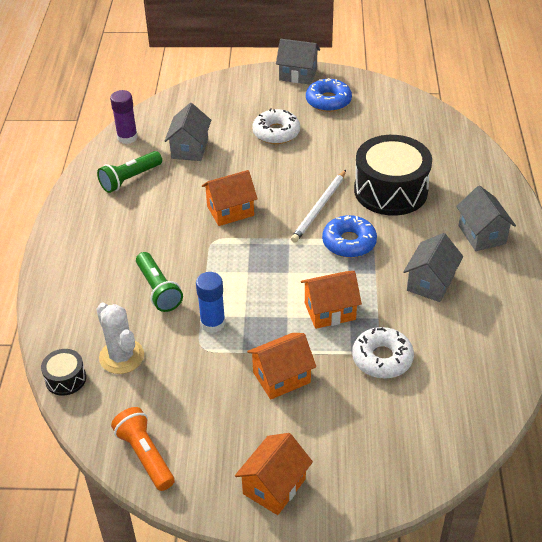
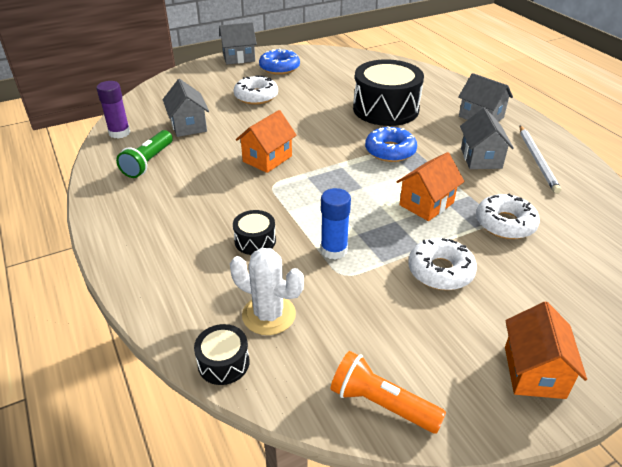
camera: 30 degrees left, 5 degrees down
(158, 290) = (255, 241): green flashlight -> black drum
(281, 377) = (440, 271): orange house -> white donut
(319, 208) = (342, 135): white pencil -> white pencil (537, 160)

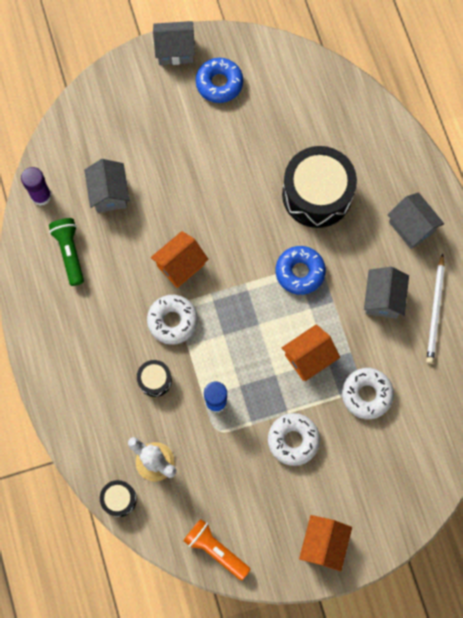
camera: 10 degrees right, 35 degrees up
(148, 162) = (69, 252): green flashlight -> green flashlight turned 135 degrees clockwise
(256, 96) = (184, 145): white donut -> white donut (172, 321)

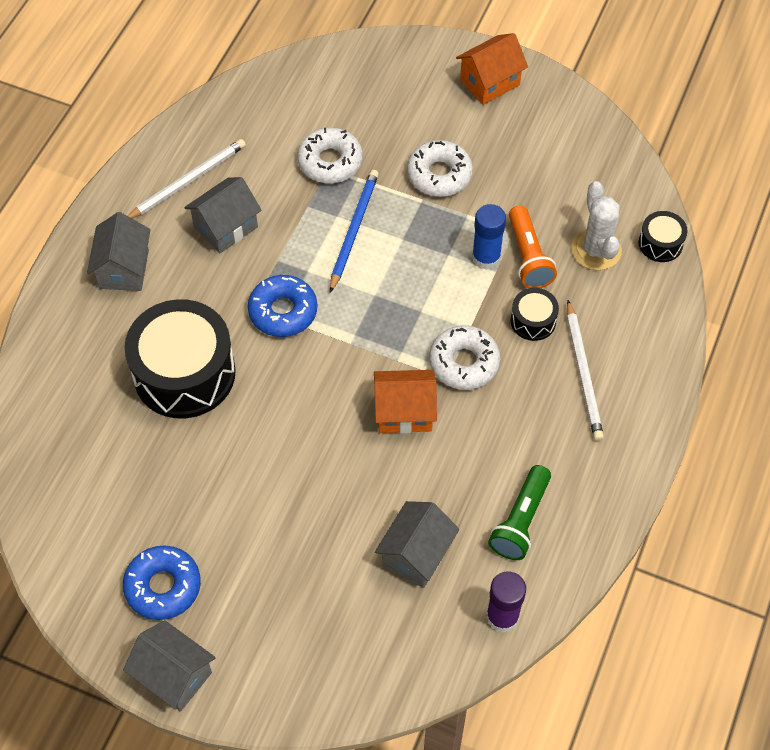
camera: 140 degrees left, 15 degrees down
(100, 368) = (583, 373): none -> white pencil
(215, 549) = (597, 143): orange flashlight -> orange flashlight (528, 257)
(308, 357) = (354, 230): orange house -> blue pencil

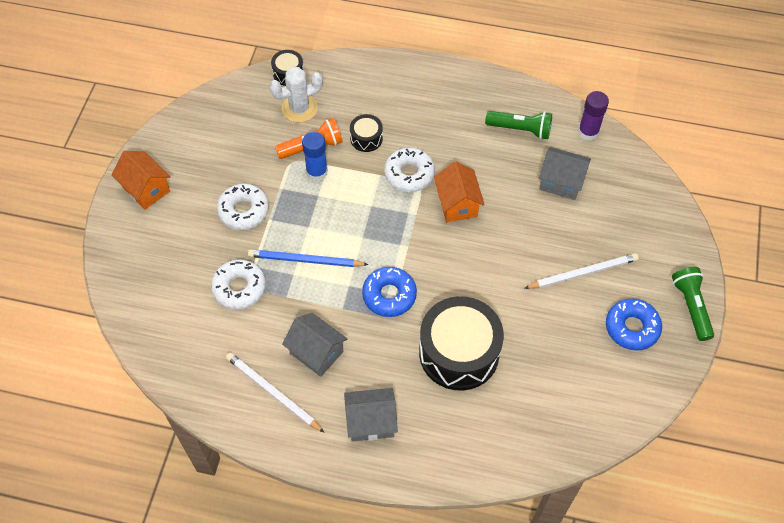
camera: 100 degrees left, 0 degrees up
(174, 675) = (691, 306): grey house -> green flashlight
(583, 373) = (403, 107): white pencil -> white pencil (583, 273)

